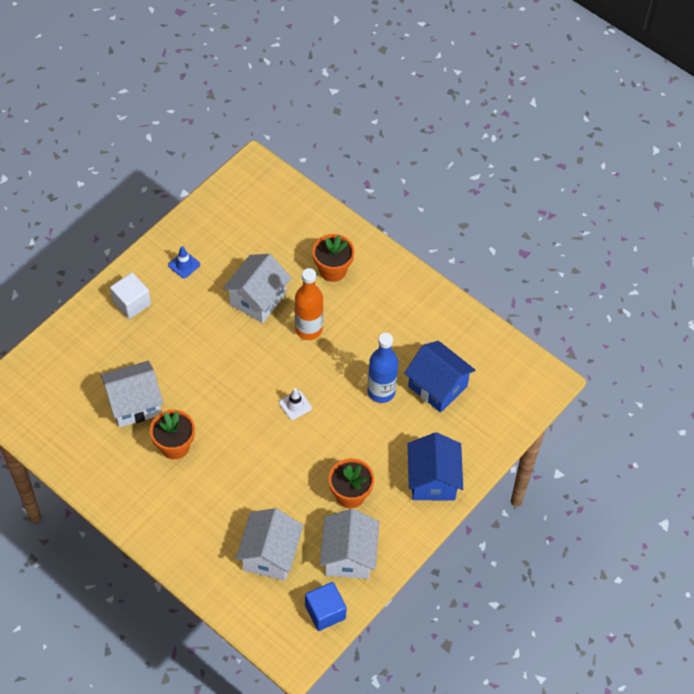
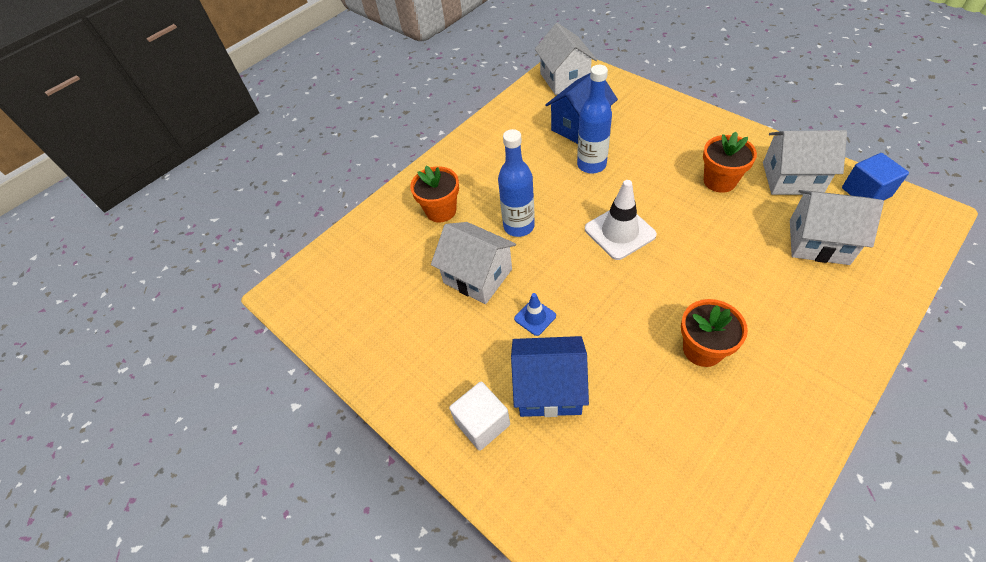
camera: 80 degrees left, 5 degrees down
(134, 404) = (648, 405): white house -> white house (564, 79)
(184, 265) = (422, 360): blue traffic cone -> blue traffic cone (535, 317)
(295, 405) = (619, 232): white traffic cone -> white traffic cone, size x1.84
(308, 329) = (519, 226): orange bottle -> blue bottle
(433, 480) = (684, 125): blue house -> blue house (549, 389)

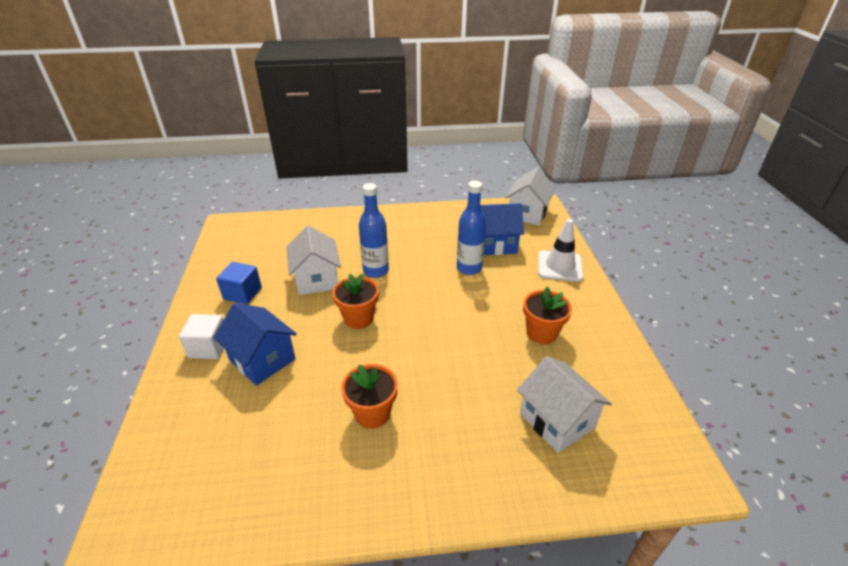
camera: 35 degrees right, 15 degrees down
(441, 210) = (349, 236): orange flower pot -> orange flower pot (358, 318)
(535, 317) = (311, 320): blue traffic cone -> none
(619, 232) = (427, 314): white traffic cone -> white traffic cone (559, 266)
(792, 178) = (602, 368): white house -> none
(866, 192) = (653, 420): blue cube -> blue cube (242, 293)

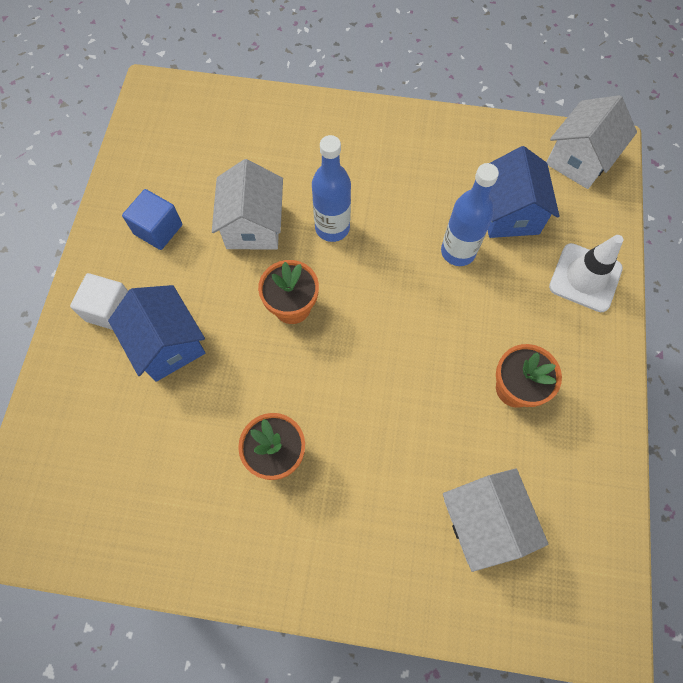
camera: 15 degrees right, 30 degrees up
(495, 244) = (509, 213): blue house -> blue house turned 75 degrees clockwise

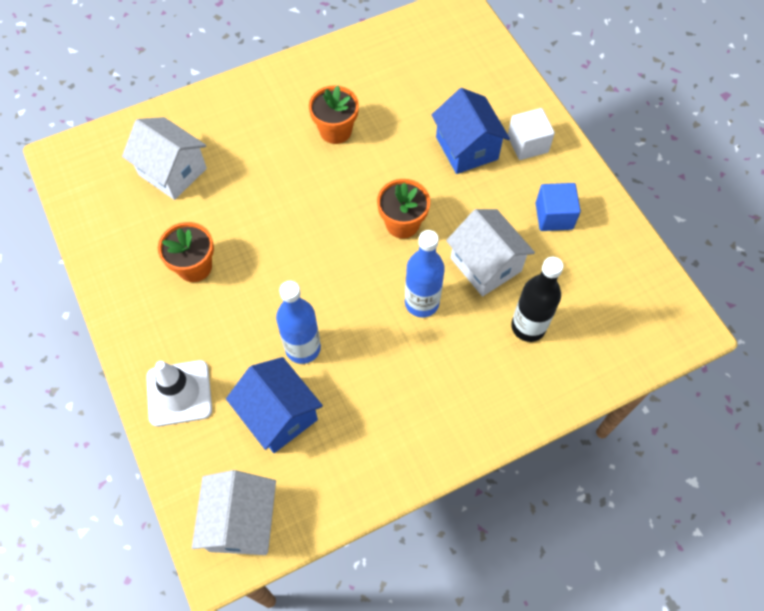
camera: 145 degrees right, 5 degrees down
(168, 344) = (467, 148): blue house -> blue house turned 45 degrees clockwise
(265, 160) = (528, 326): none -> black bottle

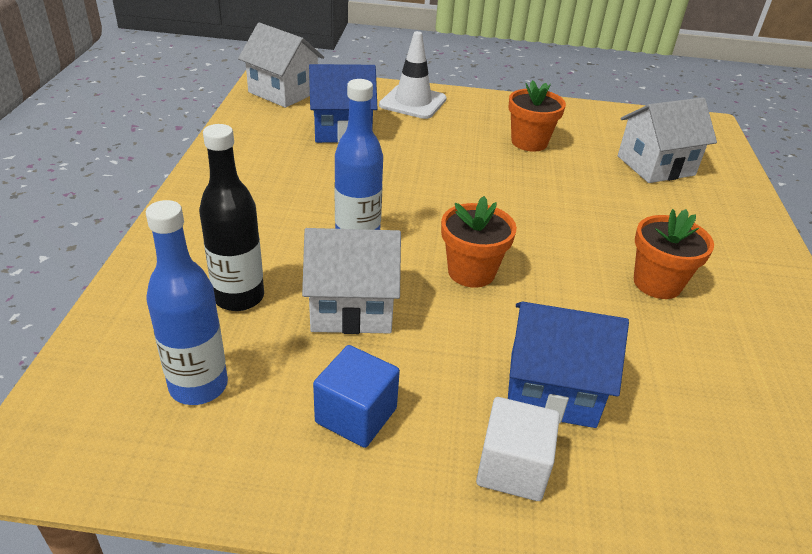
camera: 120 degrees right, 25 degrees down
(303, 348) = (388, 160): blue bottle -> blue bottle (198, 386)

